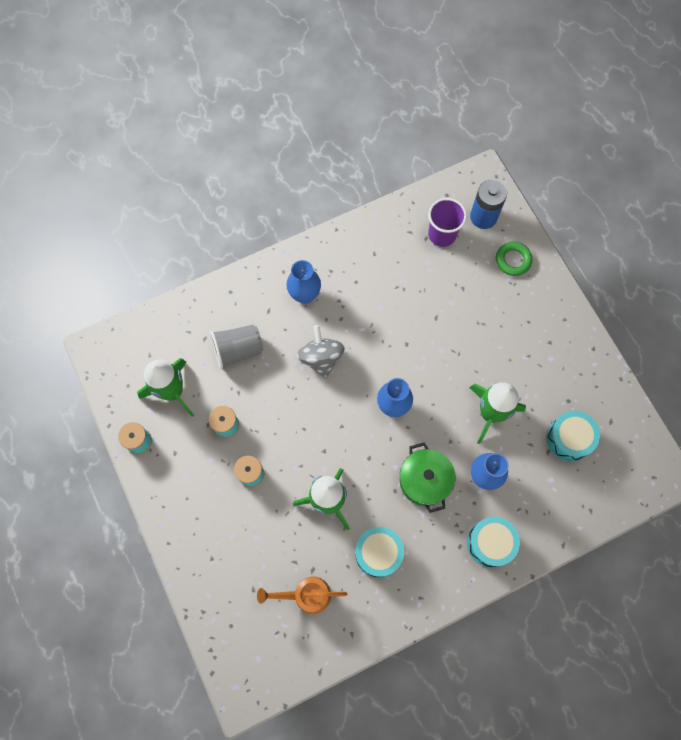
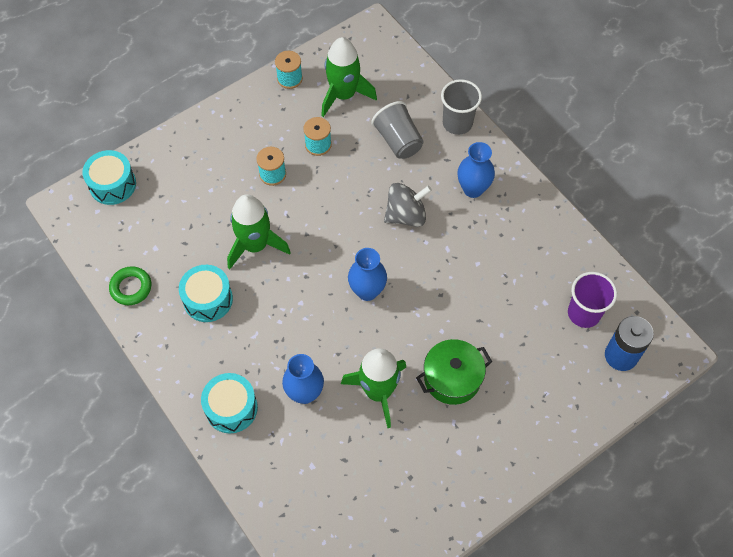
camera: 80 degrees right, 10 degrees down
(230, 293) = (457, 123): none -> grey cup
(306, 595) = (159, 241): orange watering can -> none
(424, 480) = (290, 333): green pot -> green pot (452, 378)
(513, 260) = (573, 395): green ring -> green ring (131, 288)
(569, 439) = (363, 482): turquoise drum -> turquoise drum (112, 184)

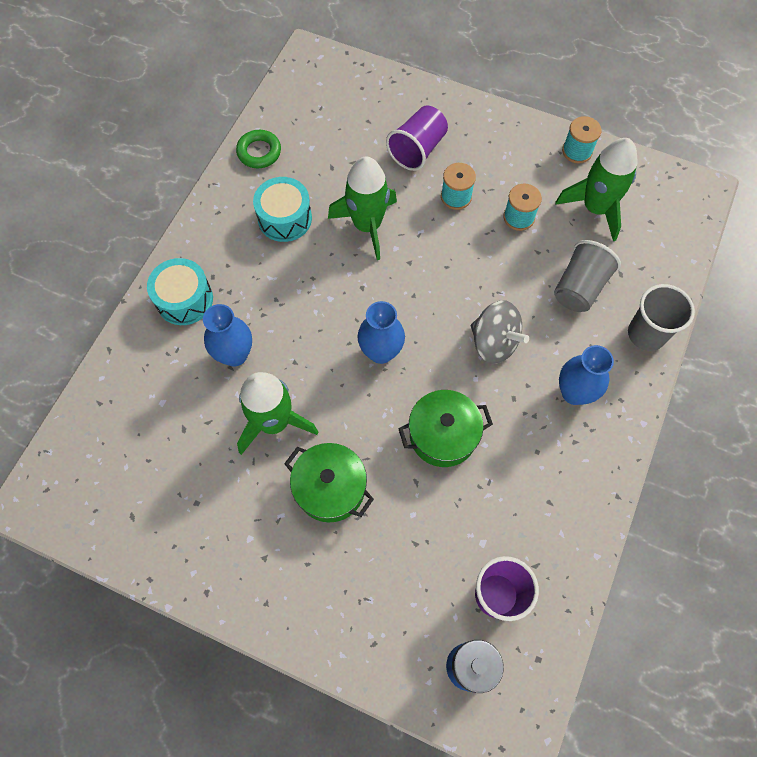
camera: 60 degrees right, 5 degrees up
(112, 184) = (354, 79): turquoise drum -> none
(213, 176) = (417, 149): none -> purple cup
(455, 285) = (443, 435): none -> green pot

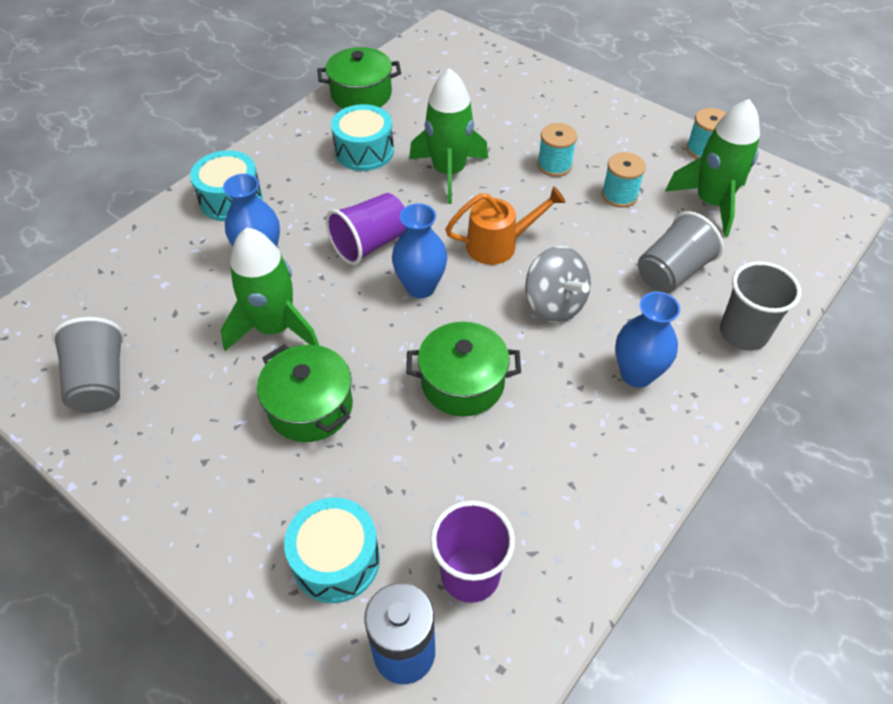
camera: 15 degrees right, 15 degrees down
(149, 510) = (100, 382): none -> grey cup
(259, 152) = (361, 94): green ring -> green pot
(396, 611) = (336, 560): none -> turquoise drum
(417, 149) = (526, 119): purple cup -> purple cup (370, 244)
(433, 293) = (499, 245): none -> orange watering can

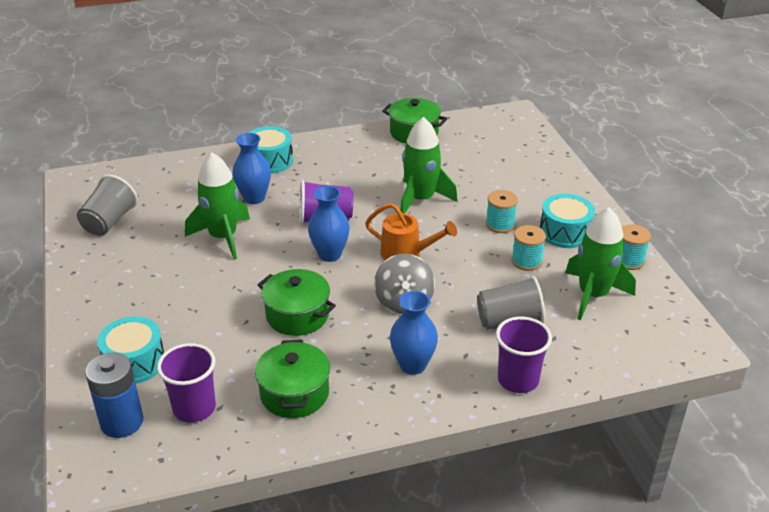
camera: 35 degrees right, 15 degrees down
(310, 407) = (199, 285): green pot -> green pot (294, 393)
(364, 151) = (379, 166): turquoise drum -> turquoise drum (565, 232)
(743, 333) = (518, 380): grey cup -> purple cup

